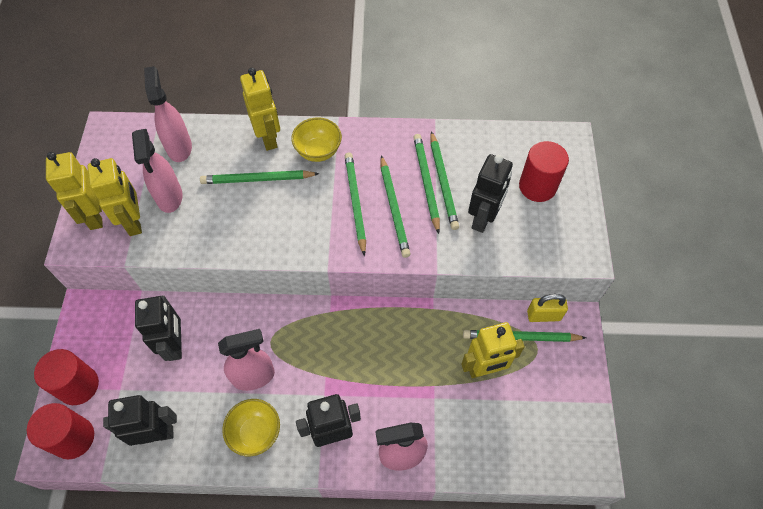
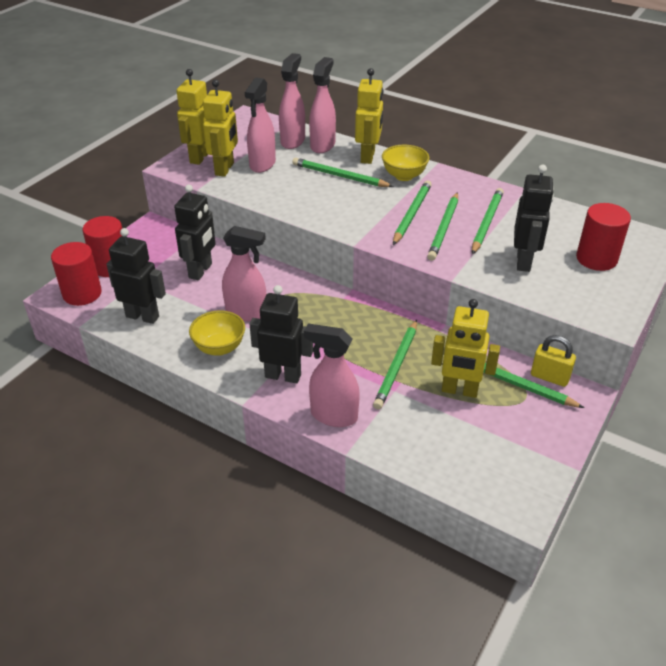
camera: 30 degrees right, 20 degrees down
(214, 140) = (323, 145): none -> pink spray bottle
(443, 182) = (503, 227): green pencil -> green pencil (397, 366)
(483, 219) = (524, 261): black robot -> black robot turned 45 degrees counterclockwise

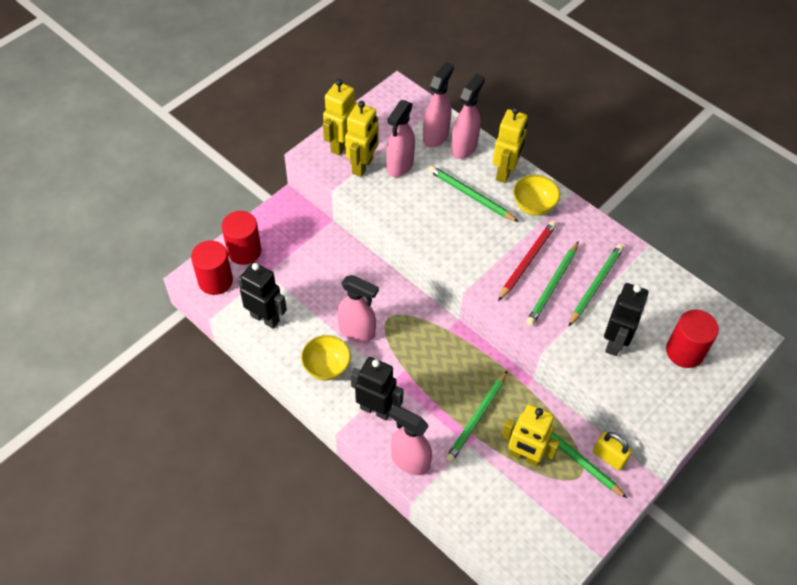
camera: 10 degrees right, 15 degrees up
(201, 271) = (324, 272): black robot -> none
(411, 214) = (527, 261): green pencil -> red pencil

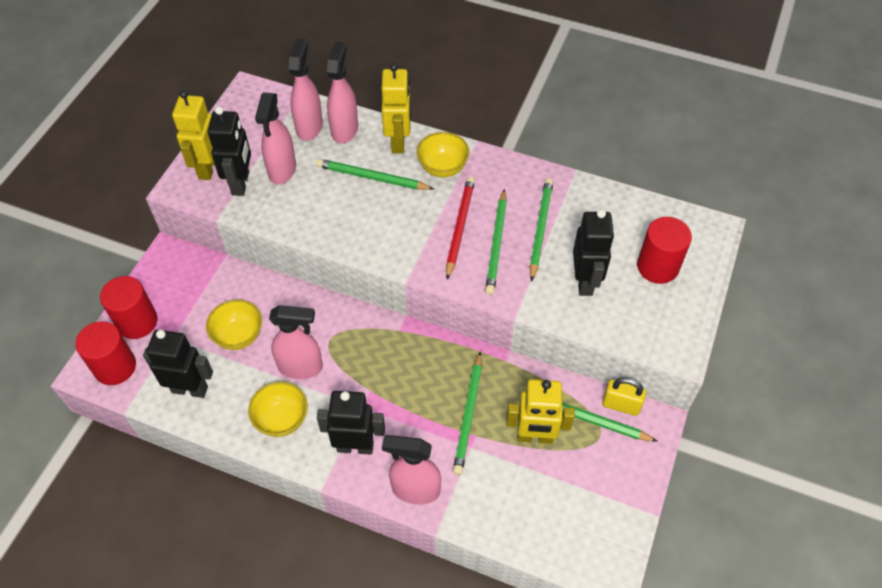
camera: 20 degrees left, 0 degrees up
(318, 289) = (239, 336): none -> yellow bowl
(362, 166) = (241, 183): yellow robot -> black robot

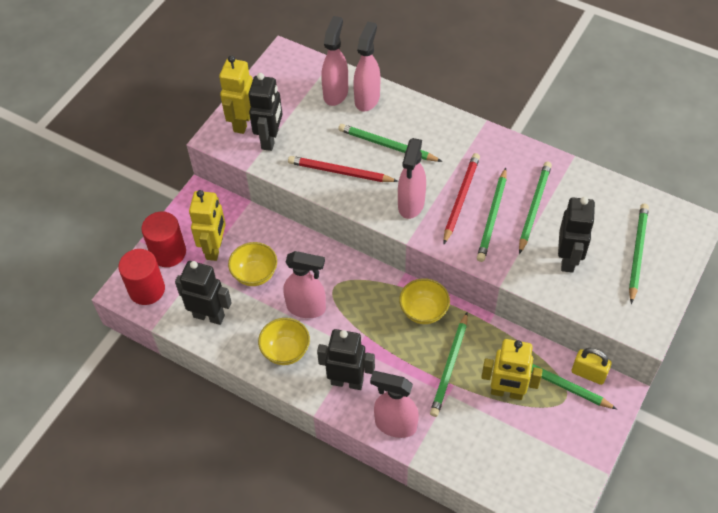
camera: 10 degrees right, 0 degrees up
(282, 170) = (307, 131): pink spray bottle -> pink spray bottle (411, 204)
(323, 212) = (340, 172): none -> red pencil
(398, 142) = (415, 114): yellow robot -> yellow robot (214, 248)
(442, 168) = (452, 142): yellow bowl -> yellow bowl (423, 311)
(657, 267) = (637, 253): red cylinder -> green pencil

